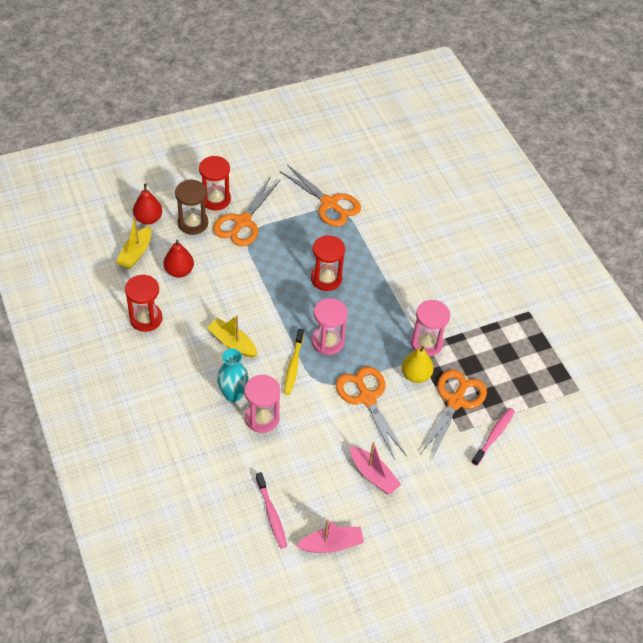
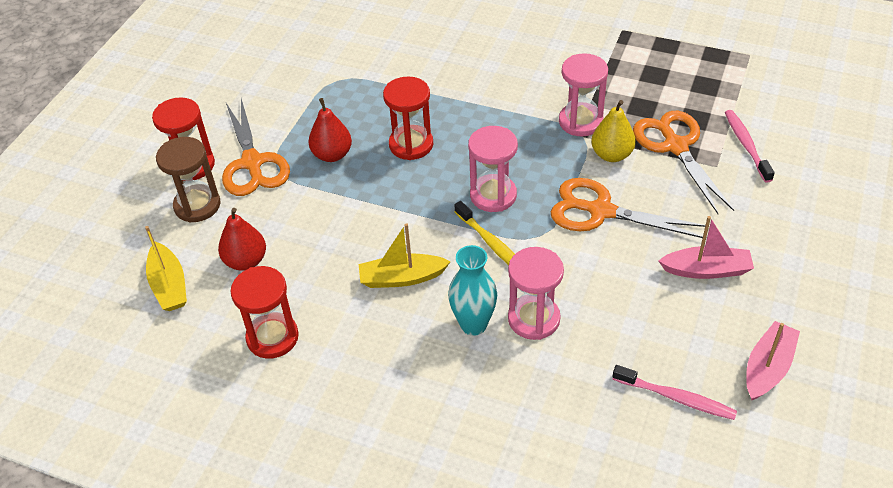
camera: 40 degrees left, 5 degrees down
(148, 219) = (138, 241): red pear -> red pear (332, 155)
(329, 204) = (320, 82): orange scissors -> none

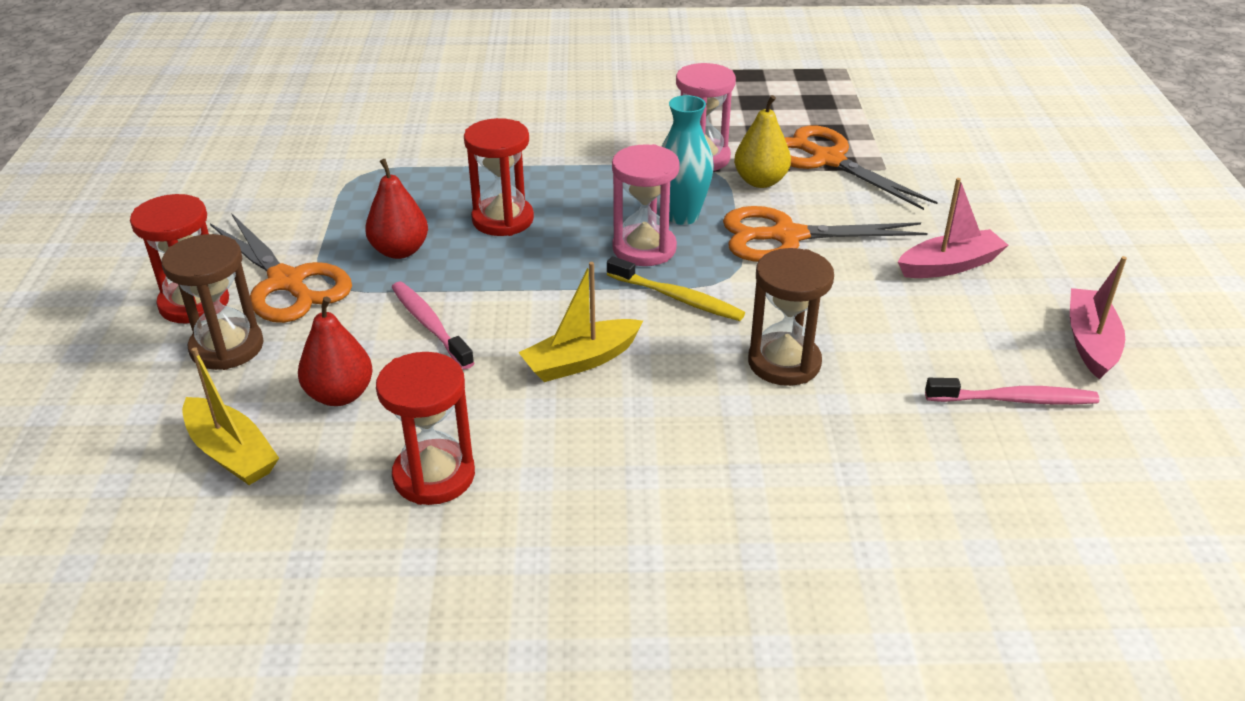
camera: 25 degrees left, 10 degrees down
(473, 324) = (711, 388): turquoise vase -> turquoise vase (682, 216)
(534, 319) = (784, 363): pink hourglass -> brown hourglass
(746, 145) = (903, 144): pink toothbrush -> pink toothbrush (429, 325)

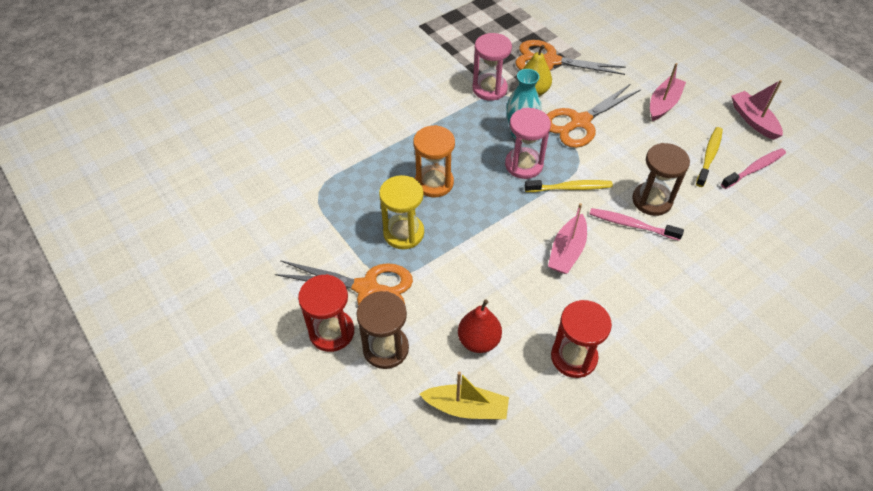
camera: 35 degrees left, 15 degrees up
(400, 251) = (403, 233): red pear -> yellow hourglass
(429, 325) = (473, 272): pink toothbrush -> pink toothbrush (631, 225)
(503, 220) = (434, 183): red hourglass -> orange hourglass
(581, 361) = (567, 251): yellow boat -> pink boat
(950, 352) = (709, 156): none -> yellow toothbrush

